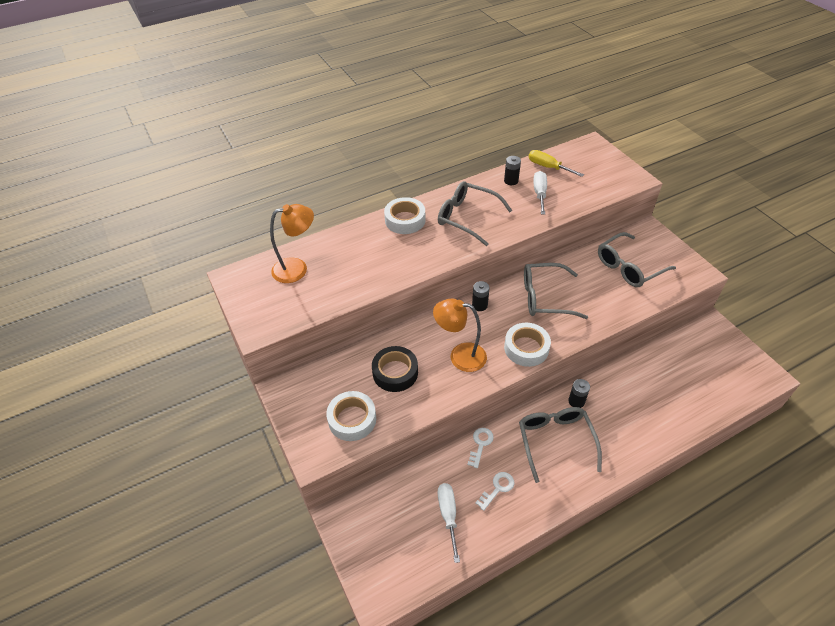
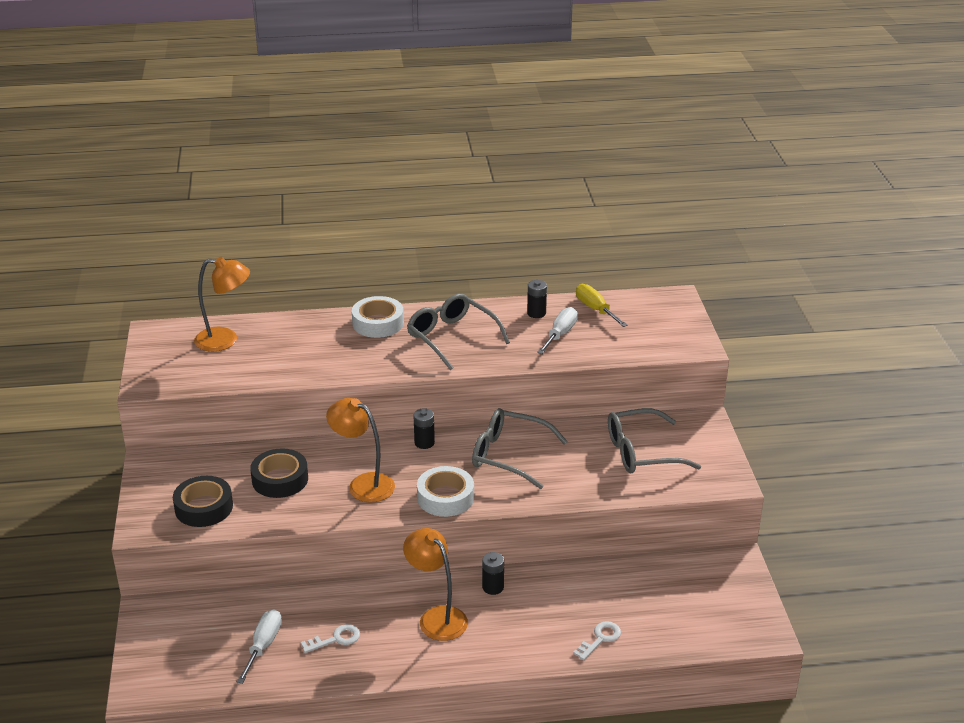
camera: 20 degrees right, 15 degrees down
(352, 419) = (204, 507): white tape -> black tape
(480, 444) = (347, 594): white key -> white key (600, 639)
(555, 441) = (437, 617): grey glasses -> orange lamp

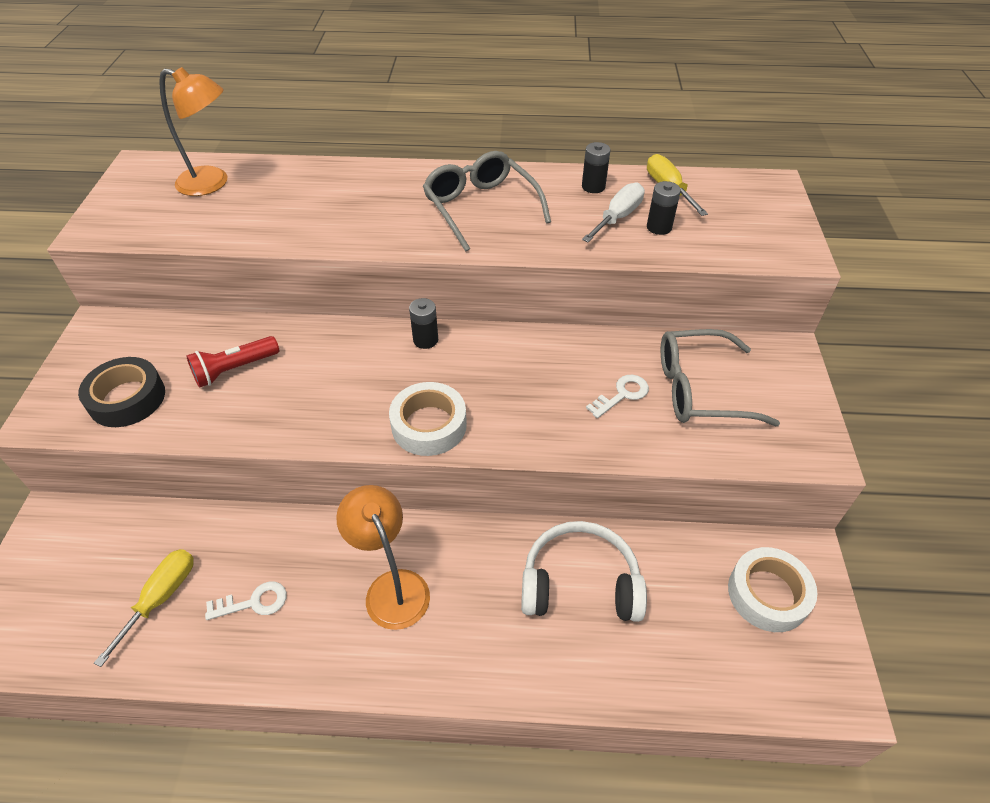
camera: 10 degrees right, 15 degrees up
(263, 645) = (161, 597): white screwdriver -> yellow screwdriver
(280, 479) = (234, 370): black tape -> red flashlight
(363, 484) = (332, 390): orange lamp -> none
(378, 323) = (397, 180): white tape -> white tape (768, 594)
(493, 587) = (475, 549): black battery -> black battery (659, 227)
(509, 455) = (526, 372): grey glasses -> none
(575, 597) = (580, 583): none -> white headphones
(600, 639) = (601, 663): white key -> white key (622, 395)

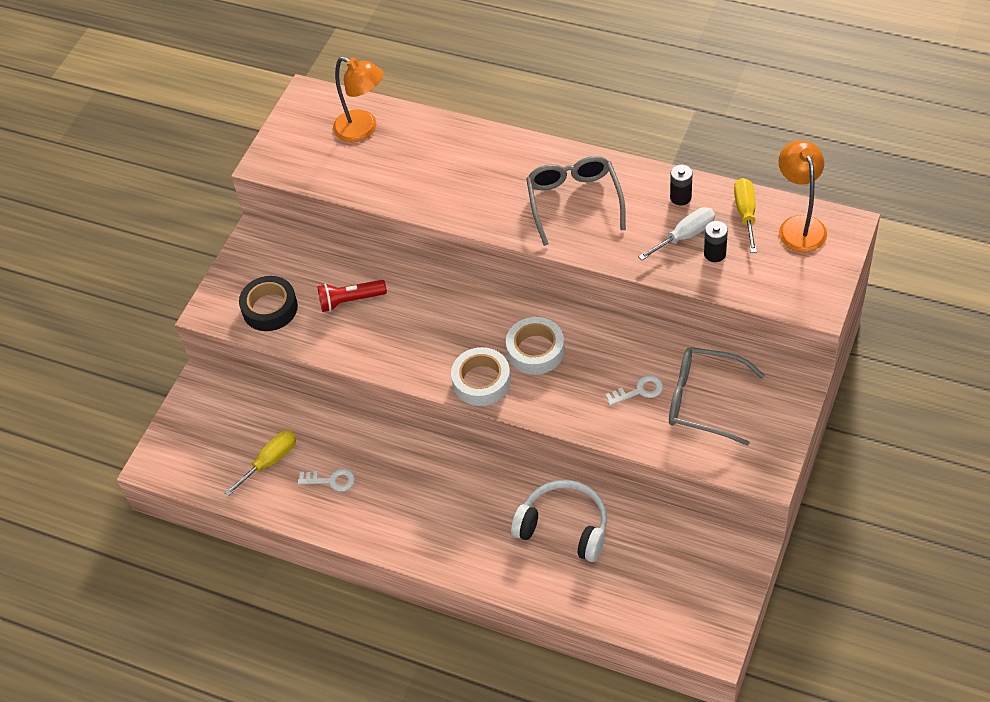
camera: 25 degrees right, 5 degrees up
(392, 587) = (428, 494): orange lamp -> orange lamp (799, 225)
(425, 340) = (503, 306): black battery -> none
(768, 594) = (701, 570): white tape -> white tape (535, 350)

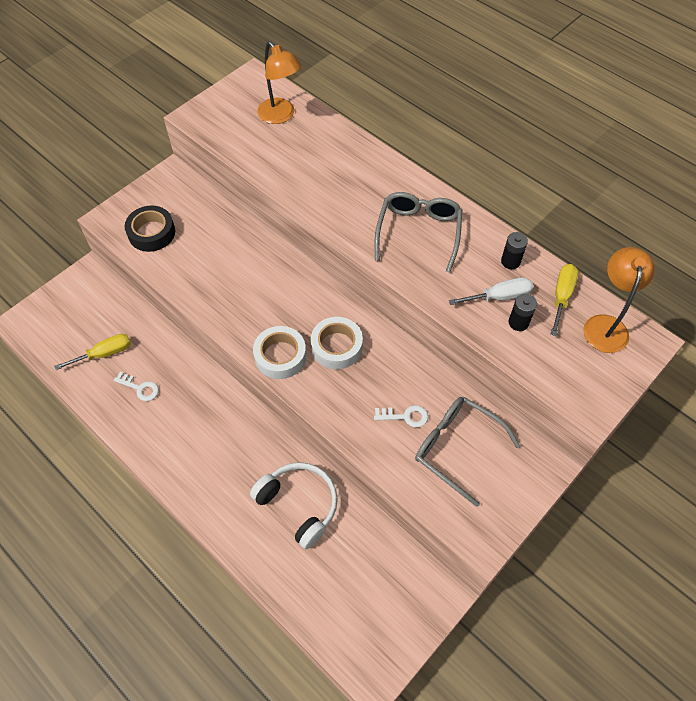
camera: 15 degrees right, 5 degrees up
(350, 301) = (214, 249): red flashlight -> none

